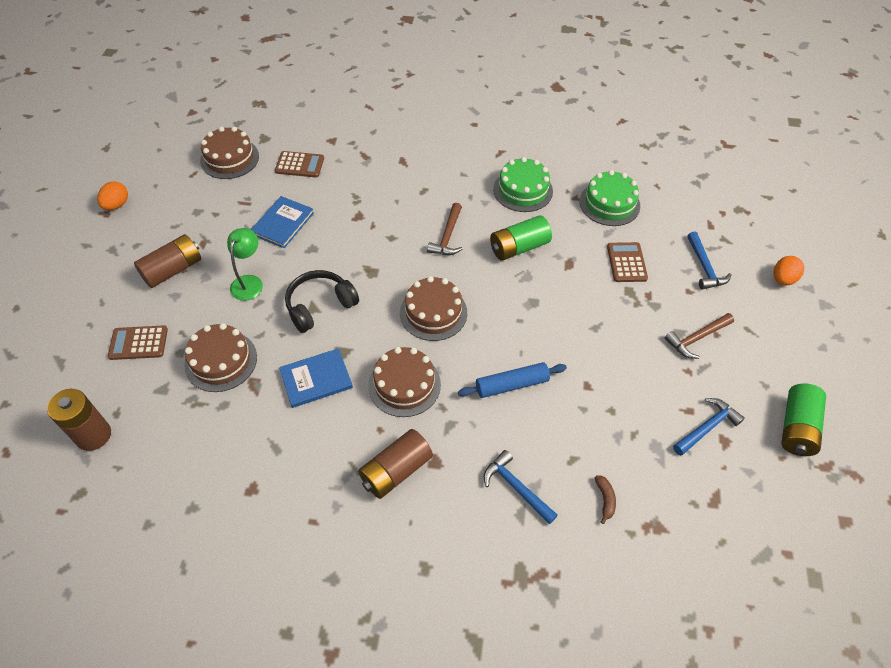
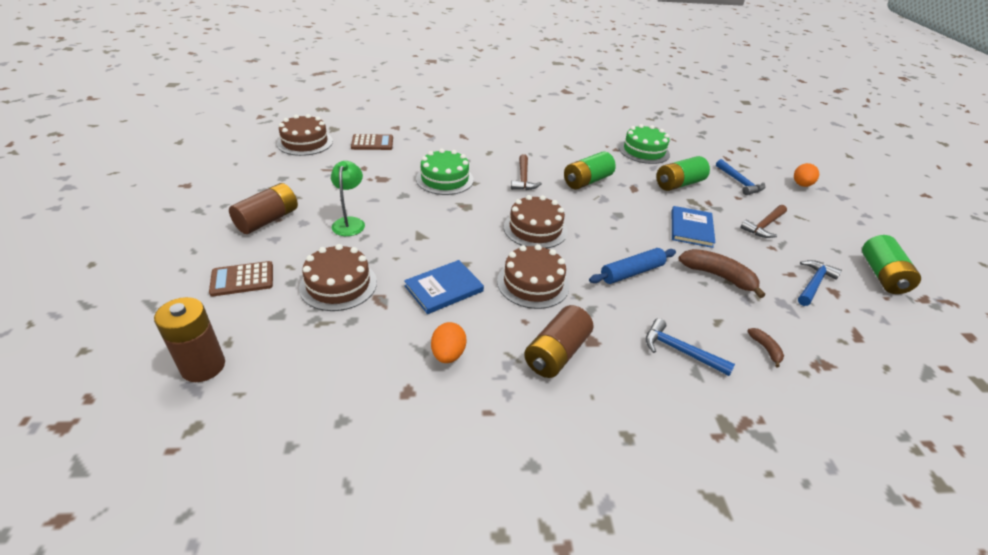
camera: 15 degrees left, 15 degrees down
(117, 205) = (197, 178): orange egg -> orange egg (448, 354)
(282, 223) = (369, 180): blue book -> blue book (691, 228)
(320, 306) = (426, 233): black headphones -> none
(523, 190) = (571, 147): green cake -> green cake (444, 179)
(603, 402) = (718, 276): none -> brown banana
(626, 262) = (679, 184): brown calculator -> green battery

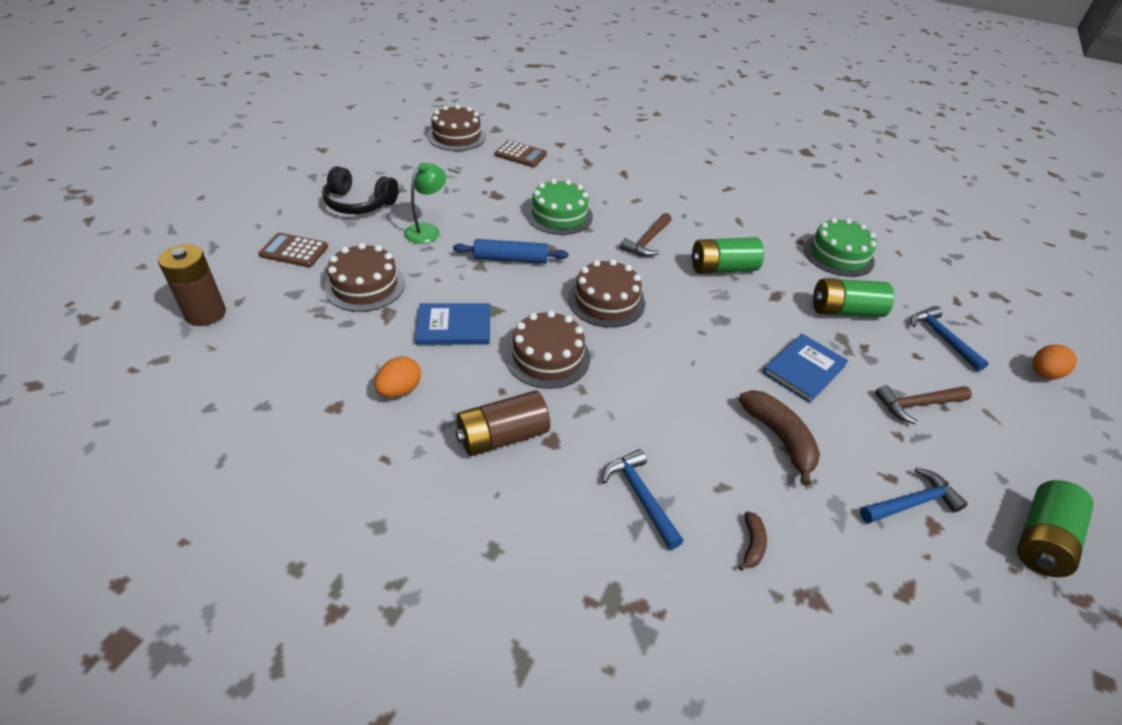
camera: 30 degrees right, 5 degrees up
(267, 220) = (359, 203): brown battery -> black headphones
(631, 272) = (671, 389): blue rolling pin -> blue rolling pin (510, 259)
(740, 182) = (941, 338): blue hammer -> blue hammer turned 150 degrees clockwise

